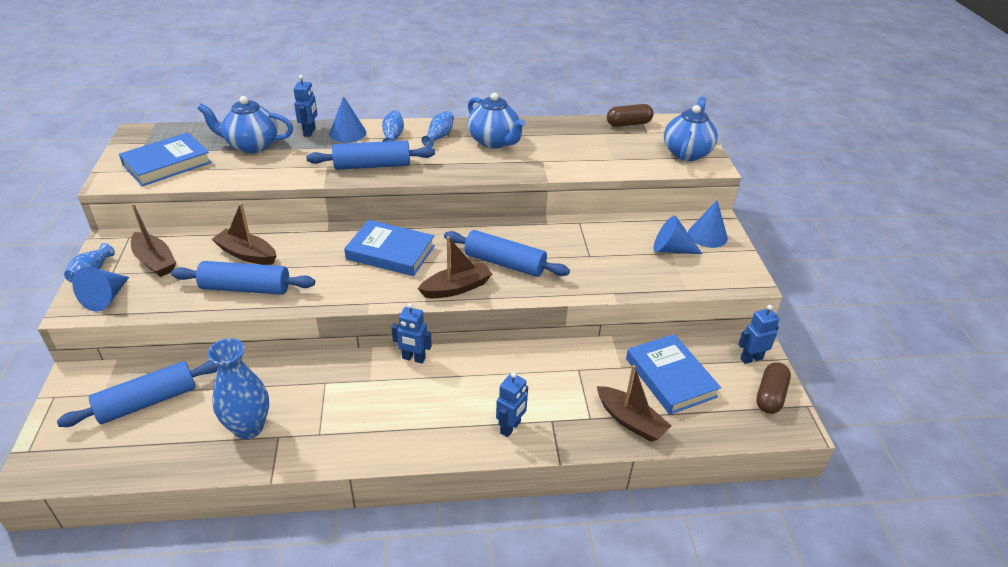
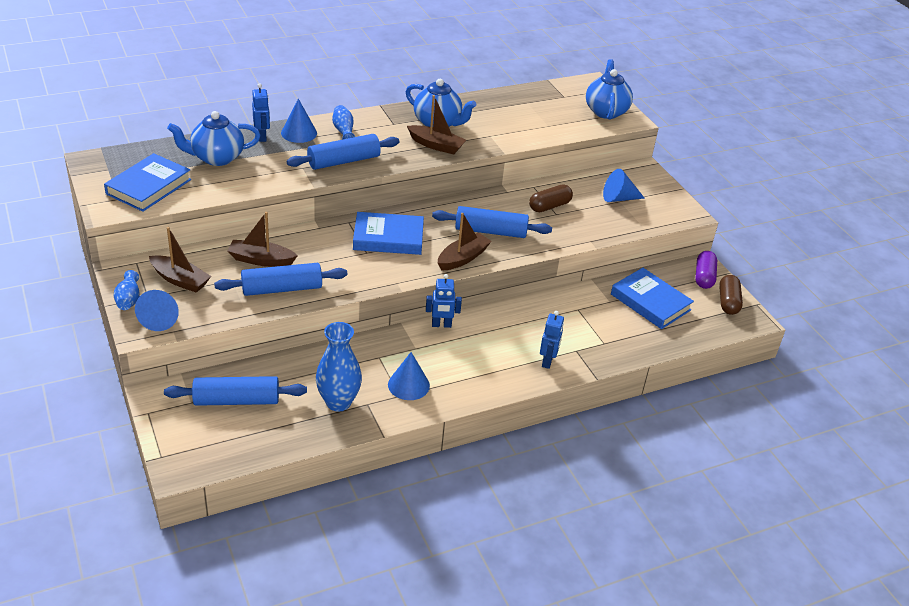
camera: 20 degrees left, 0 degrees up
(147, 402) = (236, 400): blue rolling pin -> blue rolling pin turned 45 degrees clockwise
(439, 136) = (385, 125): blue vase -> none
(628, 124) = (545, 90): brown capsule -> brown capsule (549, 206)
(630, 421) = (634, 339): brown boat -> brown boat (436, 145)
(707, 235) = (642, 182): blue cone -> blue cone (408, 385)
(751, 358) = (704, 277): blue robot -> purple capsule

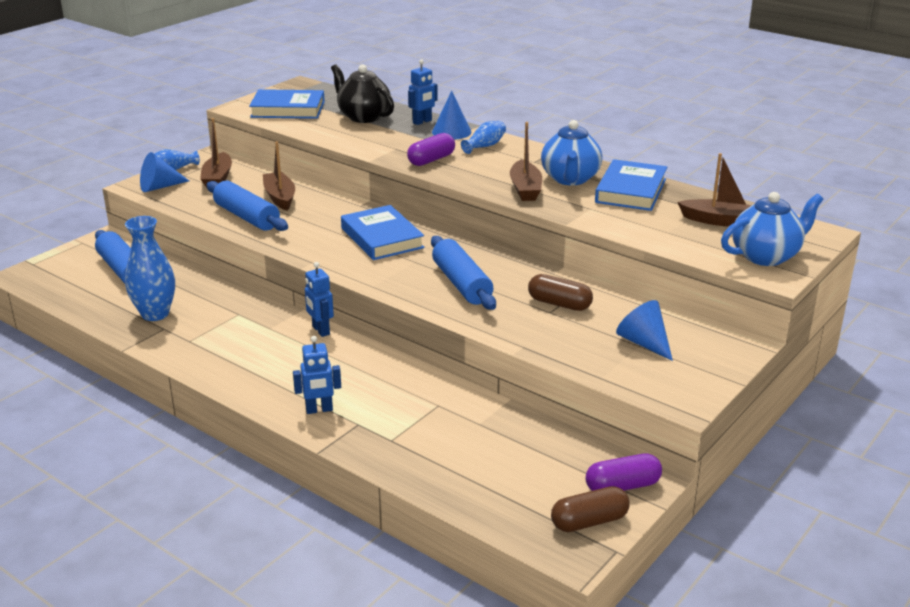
camera: 65 degrees right, 10 degrees down
(217, 158) = (363, 117): blue teapot -> black teapot
(344, 161) = (431, 160): blue rolling pin -> purple capsule
(408, 385) = (209, 340): blue cone -> none
(462, 258) = (392, 282): brown boat -> brown boat (720, 221)
(650, 302) = (512, 454): blue book -> blue book (631, 191)

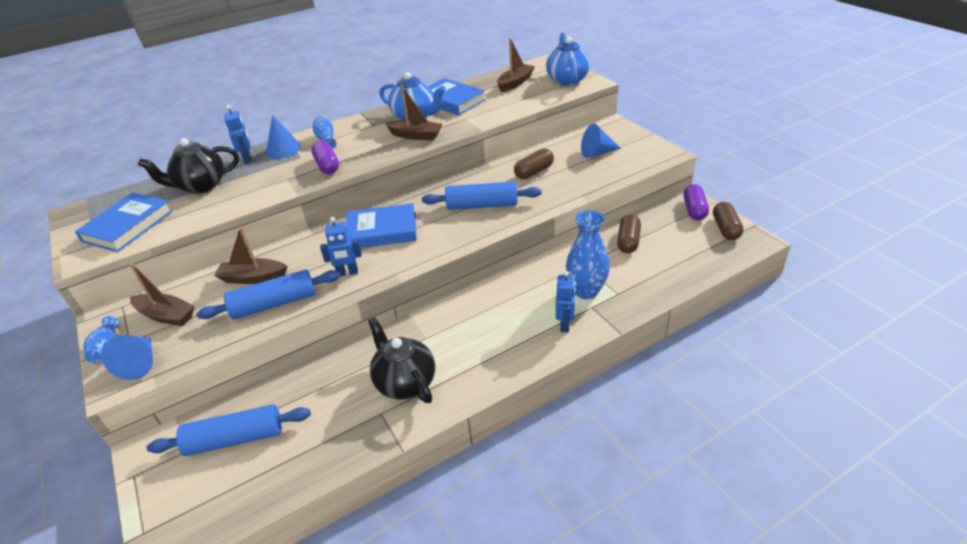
camera: 65 degrees left, 10 degrees up
(155, 314) = (348, 418): blue vase -> blue vase (586, 291)
(204, 331) = (405, 382): none -> black teapot
(320, 330) = (449, 307): blue robot -> blue robot (347, 273)
(506, 434) = (628, 241): none -> brown capsule

